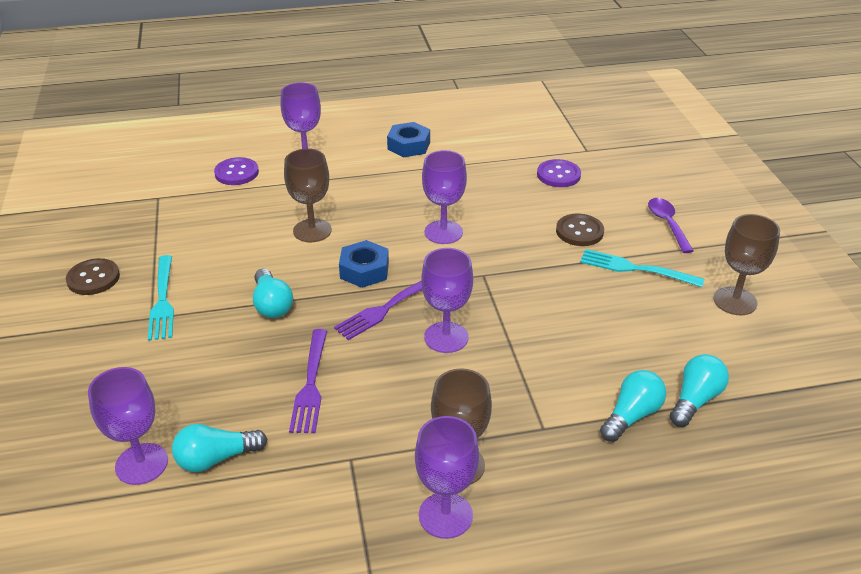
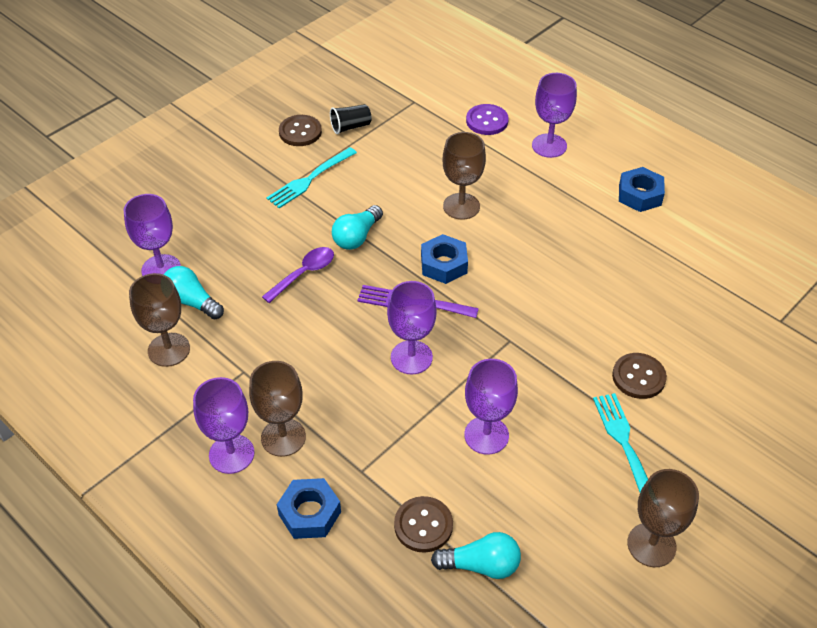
camera: 55 degrees right, 10 degrees up
(133, 245) = (350, 127): none -> black cup
(261, 507) = (169, 350): none -> brown goblet
(311, 384) = (295, 308): purple fork -> none
(443, 232) = (540, 285): purple goblet -> purple goblet (486, 435)
(558, 175) = (712, 319): purple button -> none
(563, 487) = (310, 513): none -> blue nut
(631, 415) = (423, 525): turquoise light bulb -> brown button
(667, 224) = (723, 440): purple spoon -> purple spoon (304, 274)

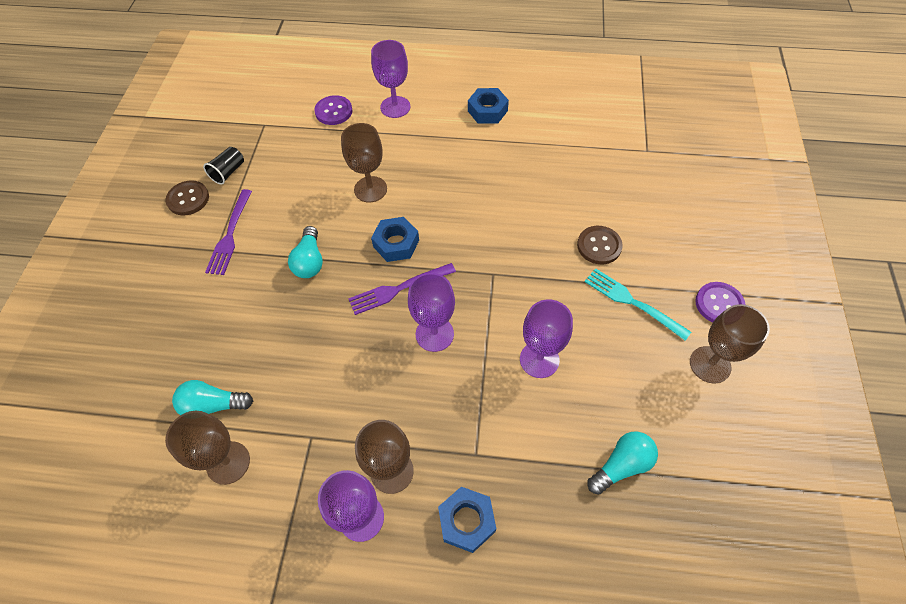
camera: 35 degrees left, 10 degrees up
(161, 269) = (160, 393): purple goblet -> none
(304, 274) = (292, 319): purple spoon -> none
(310, 179) = (230, 235): turquoise fork -> purple fork
(423, 525) = (557, 465): brown button -> none
(716, 501) = (719, 304): none -> purple button

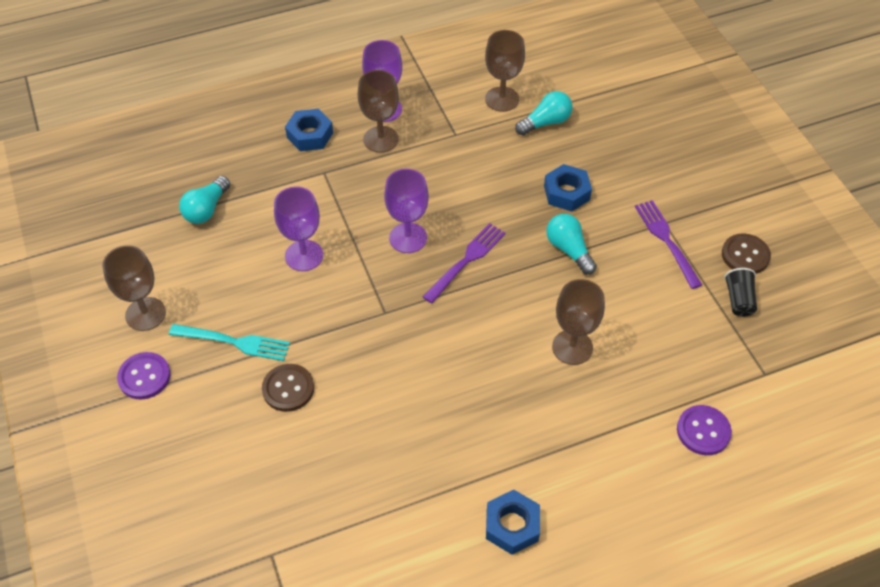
camera: 150 degrees right, 5 degrees down
(395, 107) = (634, 474): purple goblet -> none
(396, 243) = (500, 301): blue nut -> blue nut (566, 193)

